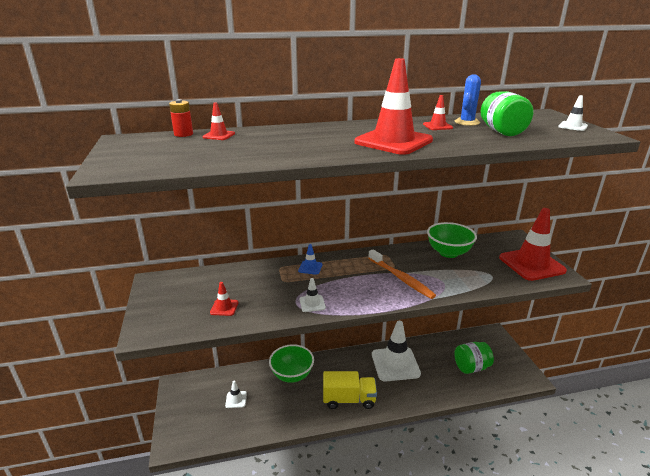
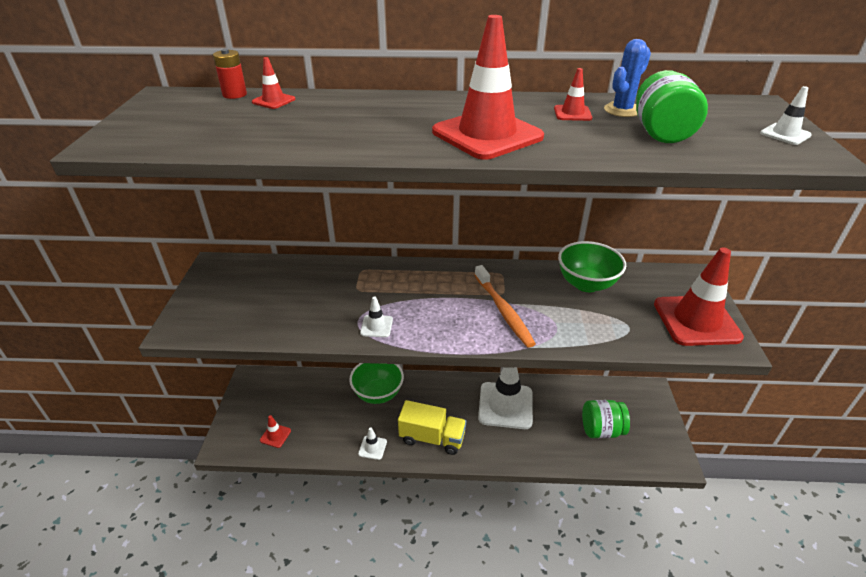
camera: 15 degrees right, 10 degrees up
(224, 307) = (274, 313): red traffic cone -> red traffic cone (275, 435)
(236, 399) = (306, 409): white traffic cone -> white traffic cone (372, 447)
(310, 268) = (397, 277): blue traffic cone -> none

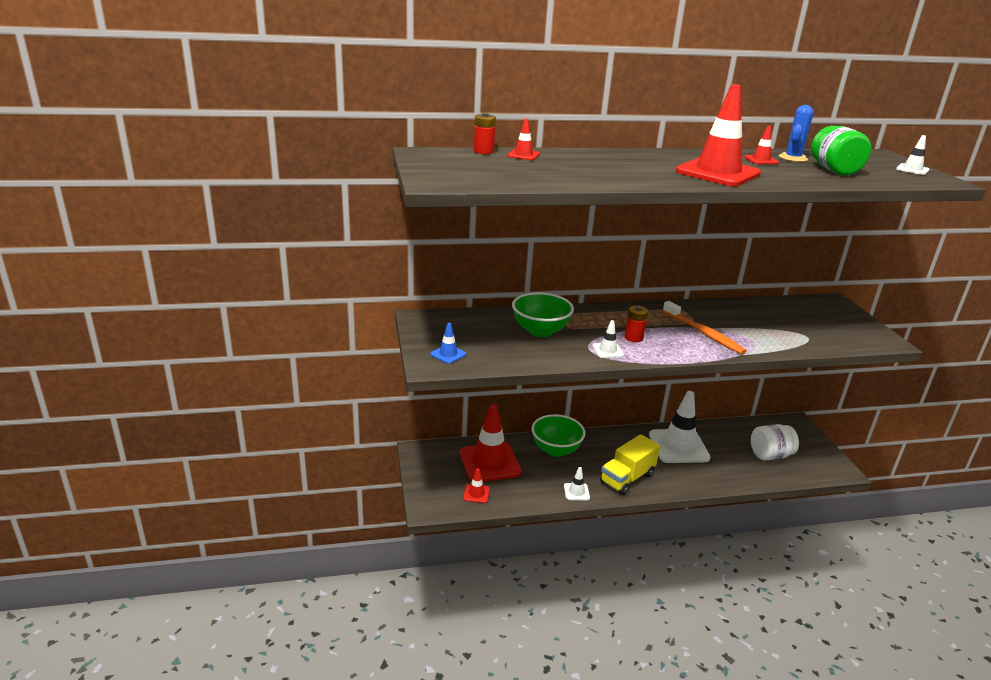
camera: 15 degrees left, 10 degrees down
(205, 315) = (448, 354): none -> blue traffic cone
(418, 310) = (633, 338): none -> red battery
(432, 438) = (627, 478): yellow truck -> yellow truck turned 135 degrees clockwise
(586, 284) = (755, 311): green bowl -> green bowl (540, 331)
(601, 430) = (770, 455): green jar -> white jar
(696, 321) = (853, 329): red traffic cone -> red traffic cone (490, 462)

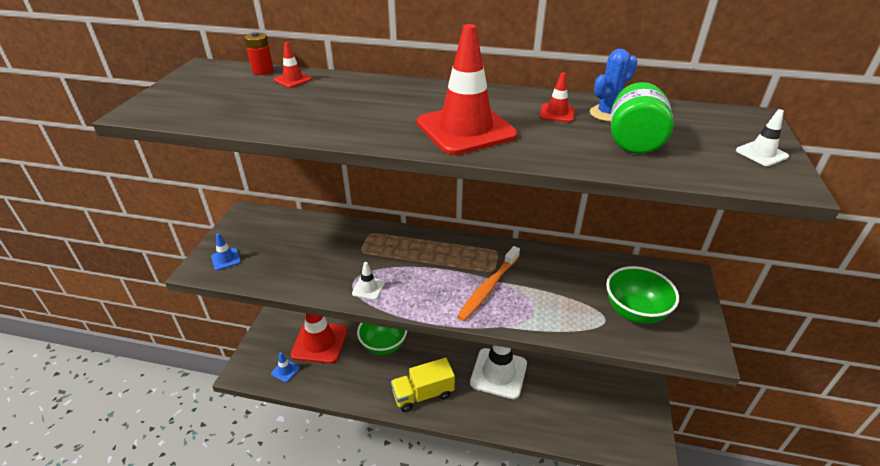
camera: 25 degrees right, 10 degrees up
(476, 493) = (285, 370): red traffic cone -> blue traffic cone
(540, 331) = (330, 250): green bowl -> green bowl (634, 312)
(576, 492) = (367, 395): white traffic cone -> none
(633, 338) = (410, 277): red battery -> none
(703, 333) = (488, 288): orange toothbrush -> orange toothbrush turned 45 degrees clockwise
(770, 455) = (586, 411): white jar -> none

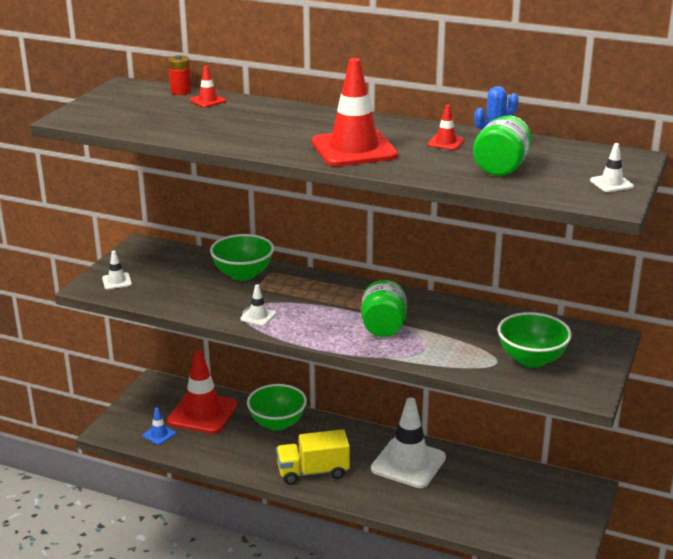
camera: 10 degrees right, 10 degrees down
(226, 259) = (117, 281): blue traffic cone -> white traffic cone
(345, 238) = (243, 274): none -> green bowl
(488, 288) = (383, 327): orange toothbrush -> green jar

